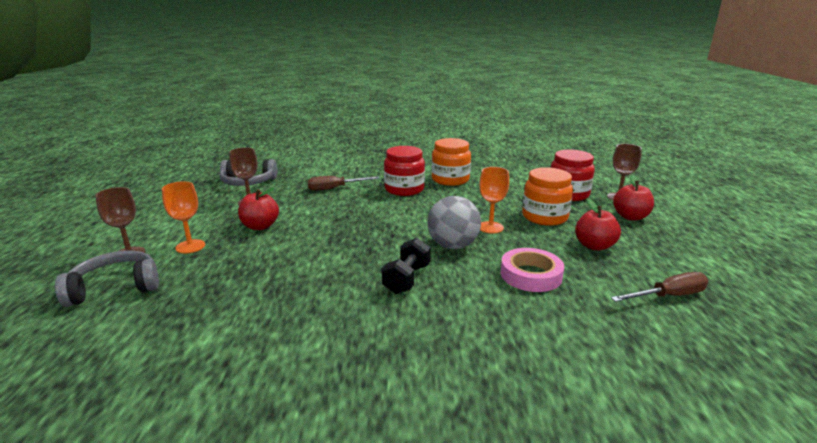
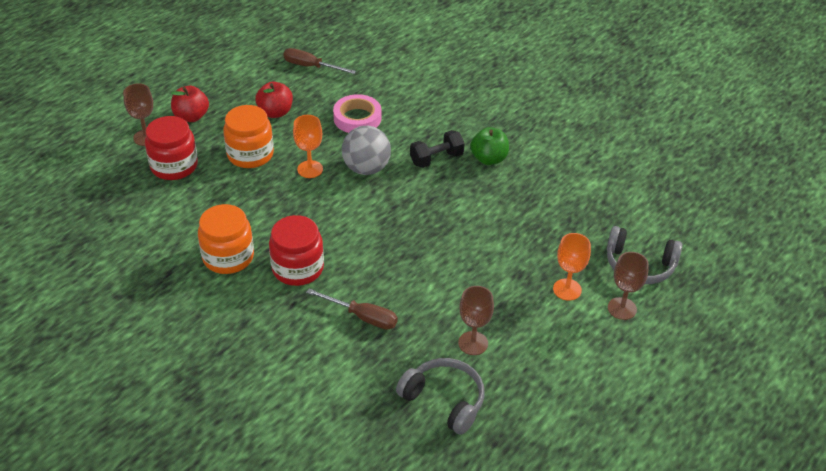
camera: 140 degrees left, 20 degrees up
(260, 226) = (491, 286): red apple -> none
(355, 304) = (489, 159): none -> green apple

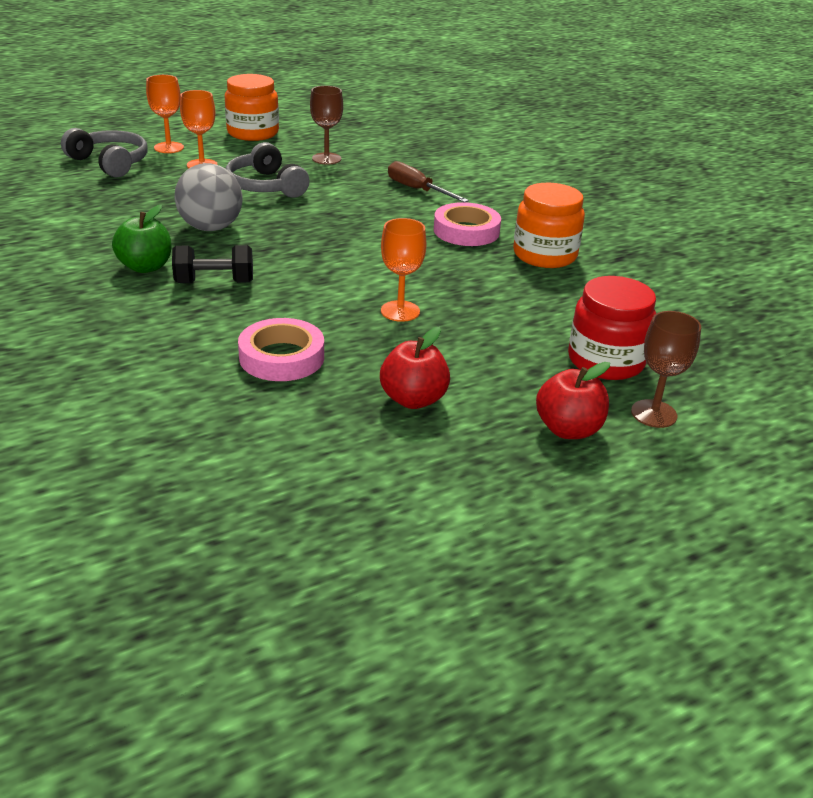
camera: 160 degrees left, 10 degrees down
(250, 154) = (481, 348): orange jar -> orange jar (253, 133)
(298, 268) = (466, 231): red jar -> pink tape
(311, 66) = (298, 469): brown screwdriver -> none
(366, 168) = (320, 294): grey ball -> grey ball (211, 228)
(444, 400) = (379, 142): grey headphones -> grey headphones (266, 186)
(622, 308) = (169, 147): brown goblet -> orange goblet

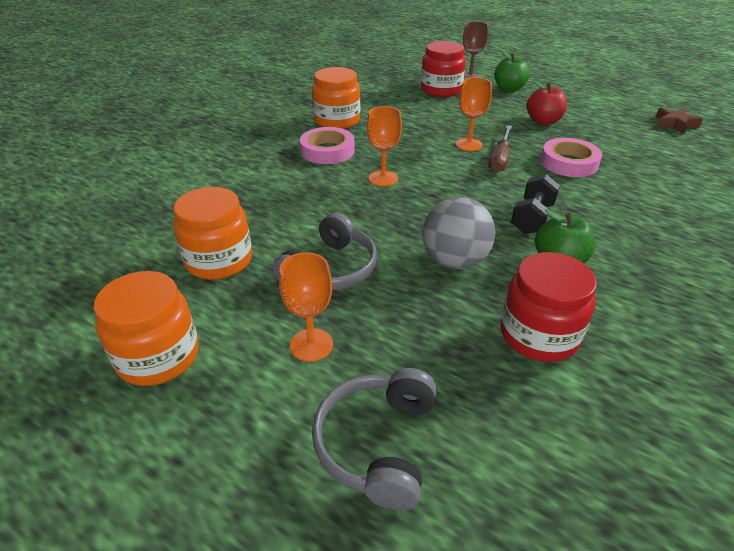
camera: 115 degrees left, 5 degrees up
(97, 226) = (539, 335): none -> red jar
(169, 147) = (272, 414): orange goblet -> orange goblet (383, 178)
(214, 282) = (532, 218): black dumbbell -> black dumbbell turned 60 degrees clockwise
(272, 539) = (675, 124): none -> brown star
(326, 159) = (219, 260): brown goblet -> orange jar
(417, 190) = (264, 188): brown screwdriver -> brown screwdriver (500, 159)
(568, 429) = (509, 89): red apple -> green apple

